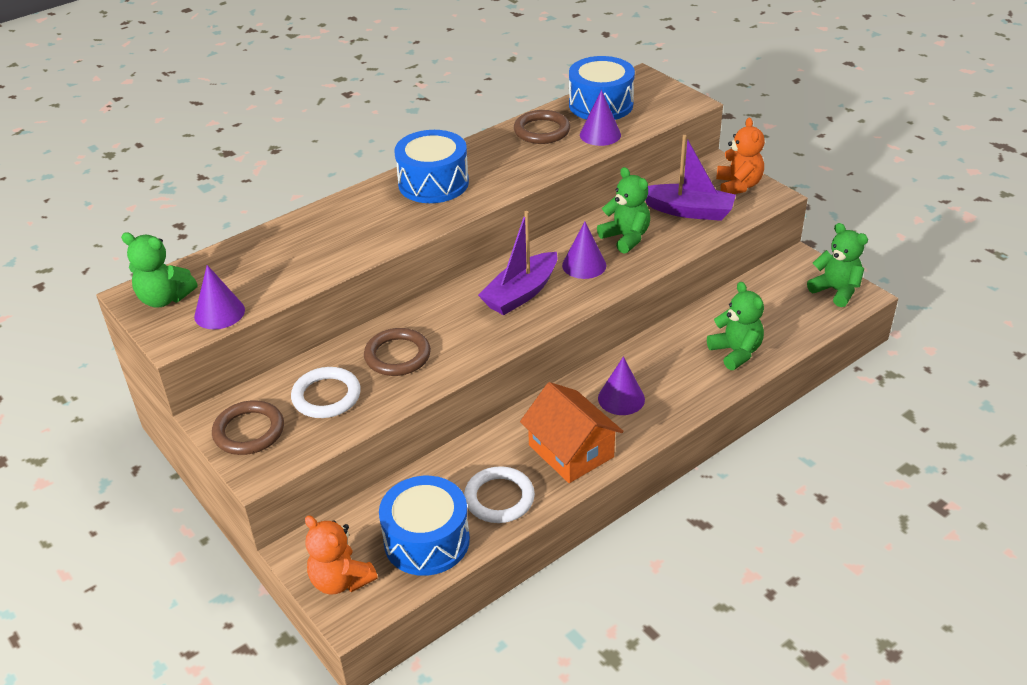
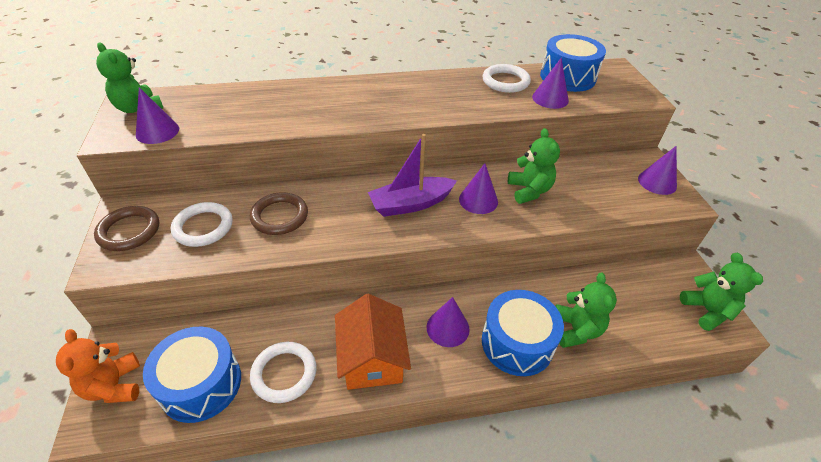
camera: 25 degrees right, 5 degrees up
(433, 183) = (392, 92): blue drum -> blue drum (517, 343)
(542, 131) = (505, 81): brown ring -> white ring
(689, 211) = (598, 188): purple boat -> none
(738, 185) = (657, 182): orange teddy bear -> purple cone

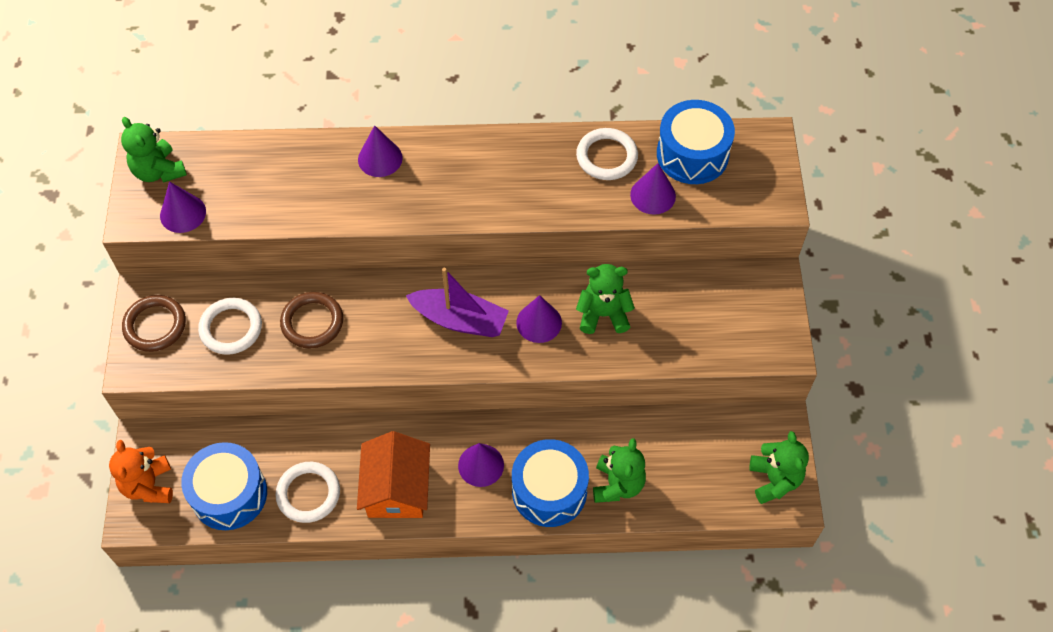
camera: 10 degrees right, 15 degrees up
(411, 204) = (460, 320): purple boat -> purple boat turned 150 degrees counterclockwise
(529, 191) = (603, 314): green teddy bear -> green teddy bear turned 90 degrees counterclockwise
(657, 182) = (766, 317): purple cone -> purple cone (380, 158)

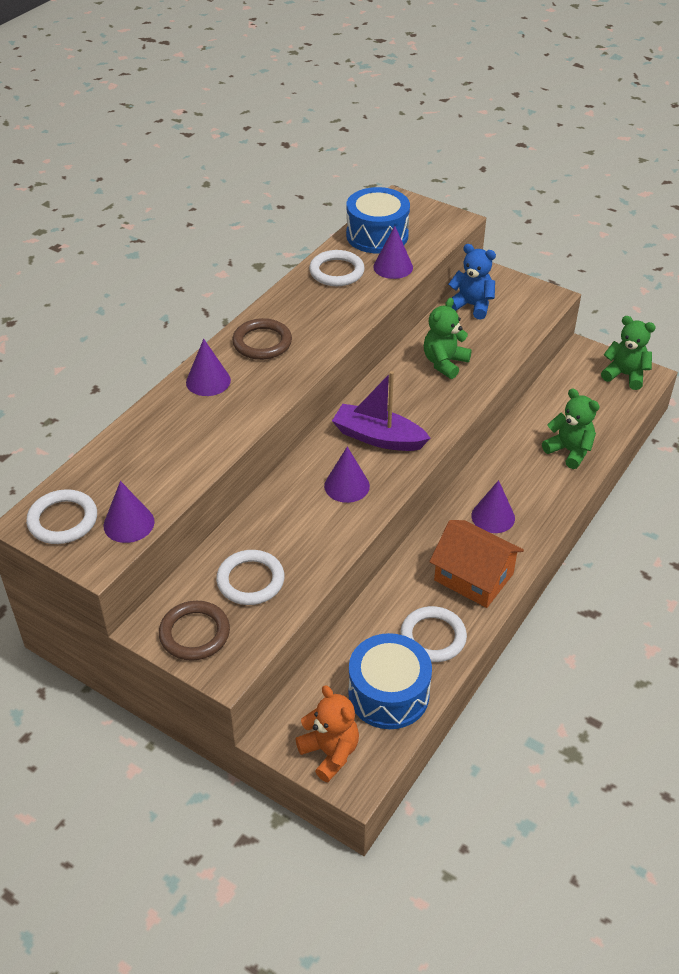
camera: 55 degrees left, 15 degrees down
(149, 485) = (330, 752): orange teddy bear -> orange teddy bear turned 150 degrees counterclockwise
(158, 171) = (63, 520): green teddy bear -> white ring
(312, 322) = (296, 524): brown ring -> brown ring (262, 342)
(460, 320) = (378, 437): purple boat -> purple boat turned 120 degrees counterclockwise
(539, 322) = (421, 397): purple cone -> purple cone (347, 486)
(549, 491) = (546, 489): blue drum -> none
(710, 289) = (471, 305): none -> blue teddy bear

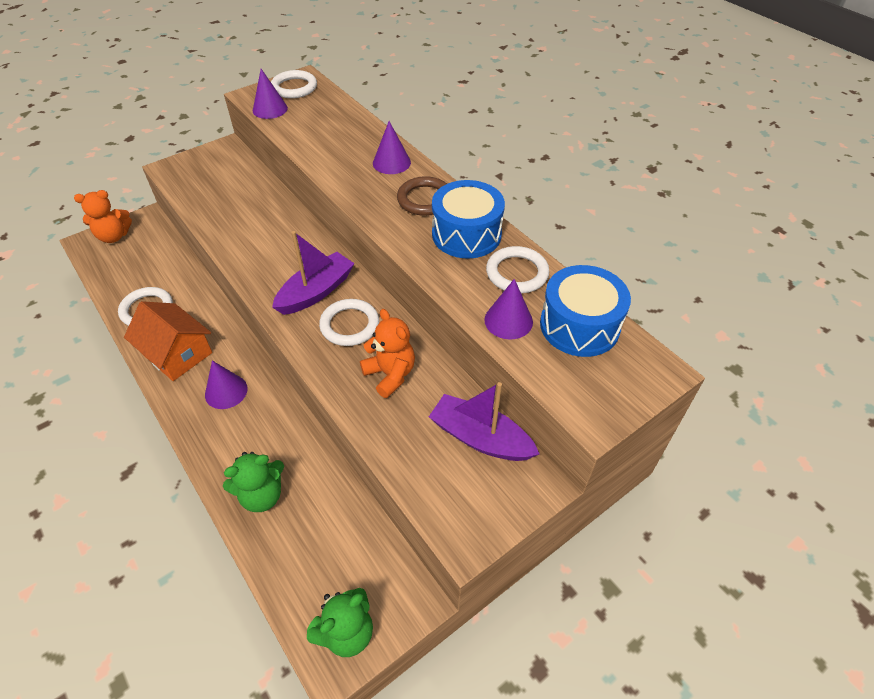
camera: 110 degrees right, 5 degrees up
(194, 633) = (205, 161): brown ring -> none
(250, 580) = (226, 191): white ring -> white ring (349, 325)
(347, 486) = (275, 257): purple cone -> none
(388, 694) = (126, 273): blue drum -> blue drum (466, 234)
(444, 363) = (390, 374): green teddy bear -> orange teddy bear
(471, 305) = (480, 438): blue teddy bear -> purple boat
(473, 577) = (177, 353): orange house -> orange house turned 75 degrees clockwise

